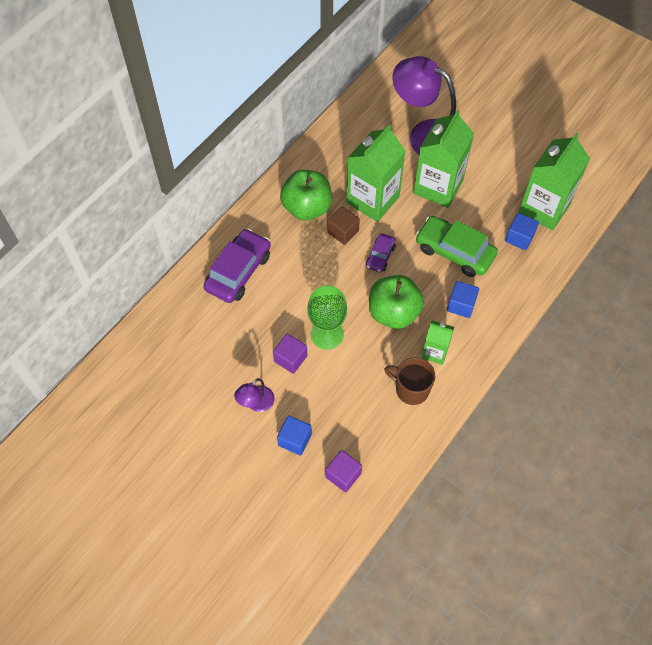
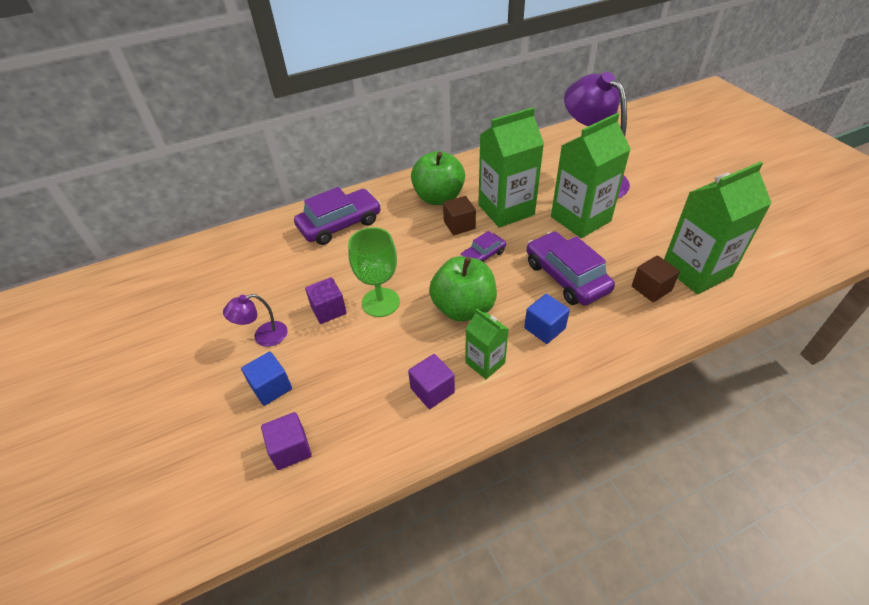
camera: 30 degrees right, 15 degrees down
(411, 389) = (432, 390): brown mug -> purple cube
(454, 251) = (566, 277): green car -> purple car
(519, 238) = (651, 288): blue cube -> brown cube

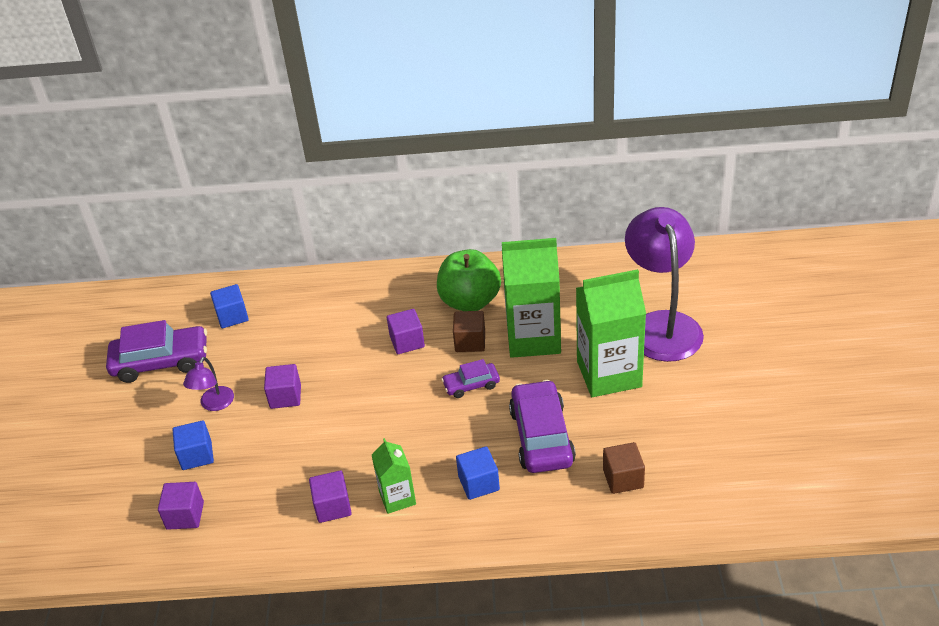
camera: 25 degrees right, 5 degrees down
(240, 260) = (232, 316): none -> blue cube
(263, 336) = (214, 404): purple lamp -> purple lamp turned 75 degrees counterclockwise
(340, 224) = (348, 304): purple car -> purple car (161, 361)
(380, 302) = (338, 404): green goblet -> none
(408, 238) = (407, 342): none -> purple cube
(463, 308) = (413, 436): green apple -> none
(696, 271) = (690, 475): green carton -> none

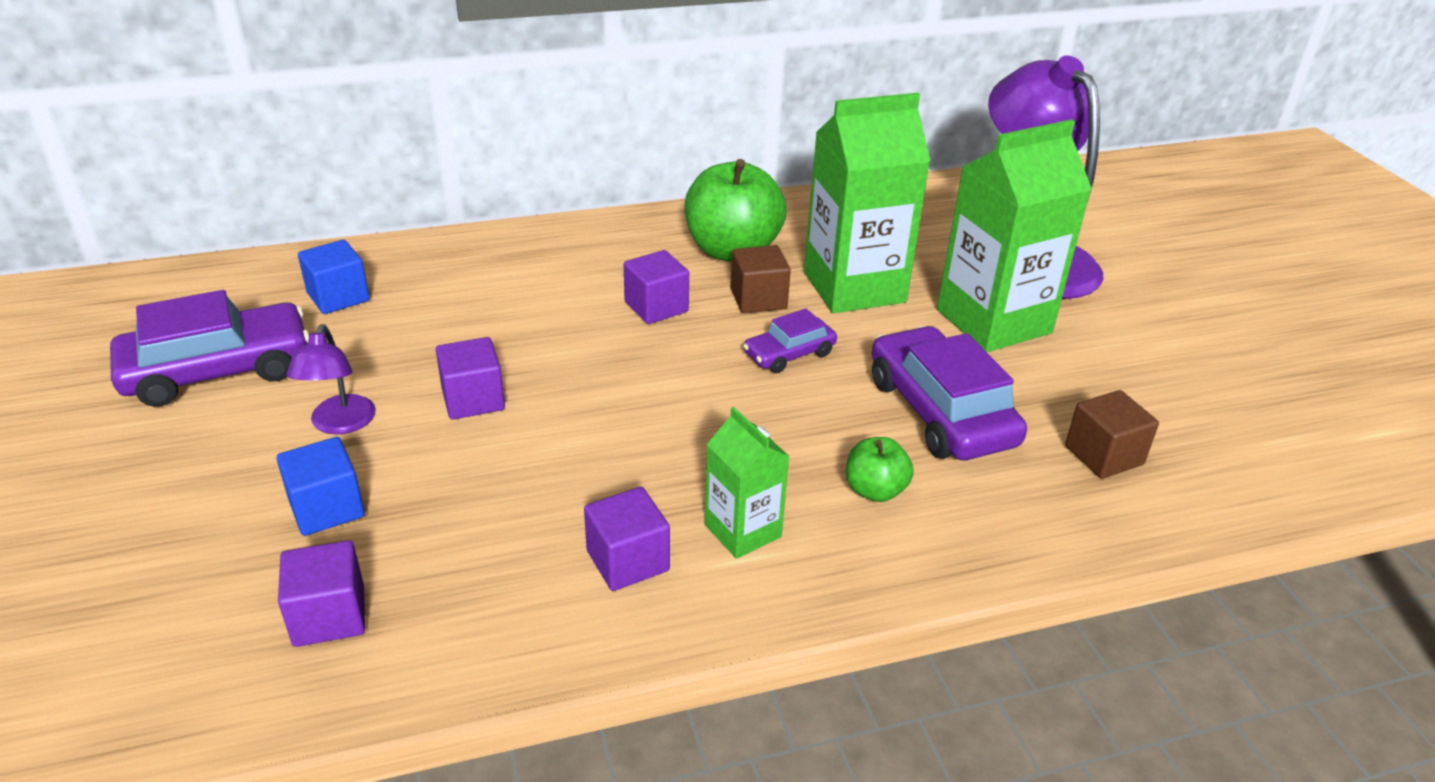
camera: 20 degrees left, 5 degrees down
(479, 483) = (875, 490): blue cube -> green apple

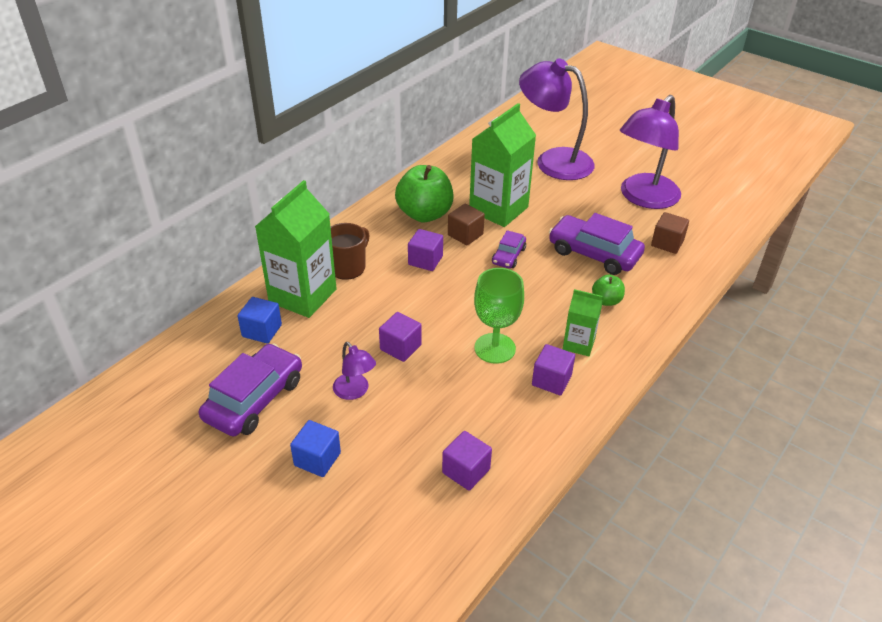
camera: 35 degrees left, 5 degrees up
(327, 508) = (403, 430): blue cube -> blue cube (317, 459)
(541, 271) = (348, 267): none -> brown mug
(601, 468) = (495, 348): none -> green goblet
(993, 321) = (571, 200): green carton -> green carton (302, 295)
(1138, 369) = (643, 198): none -> purple lamp

